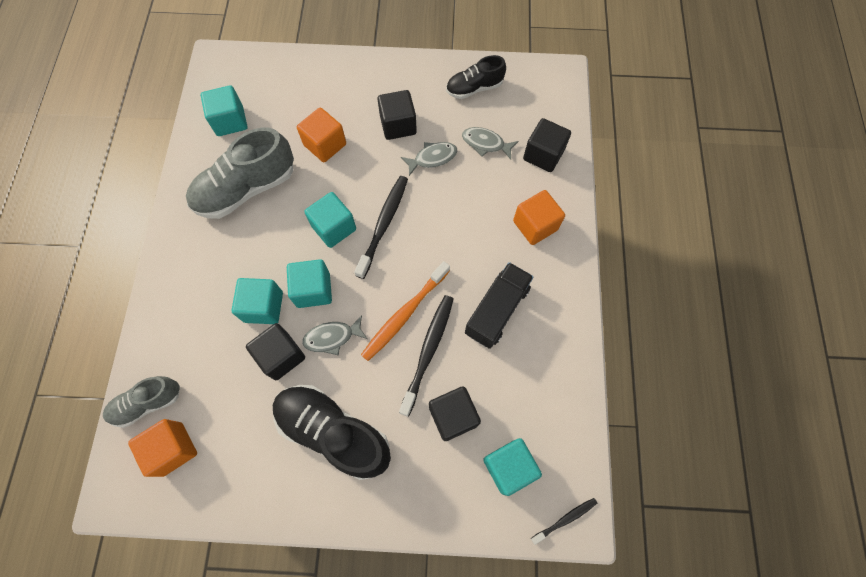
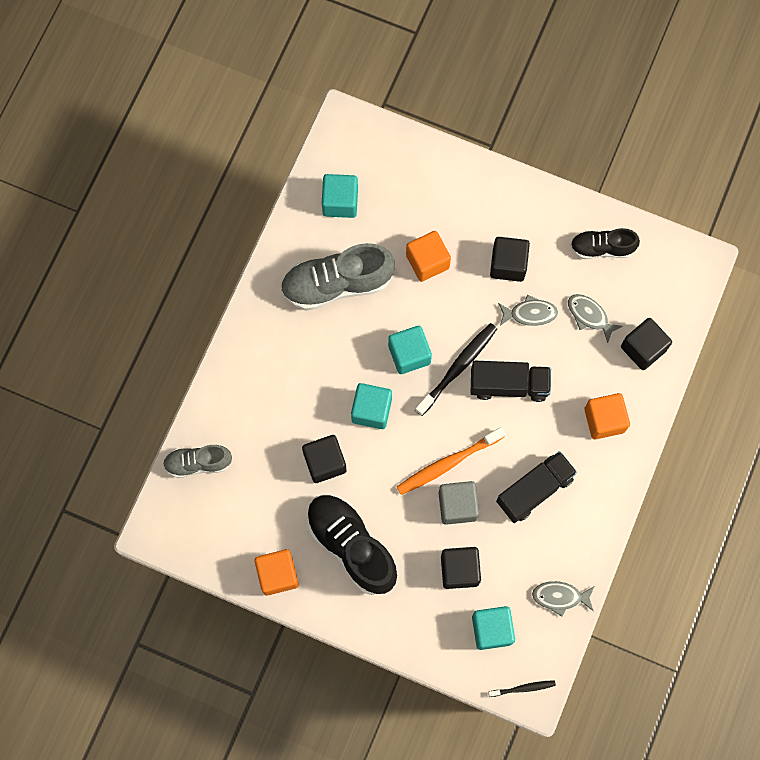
camera: 20 degrees right, 5 degrees up
(173, 449) = (211, 510): orange cube -> orange cube (277, 574)
(263, 307) = (321, 410): turquoise cube -> none
(332, 337) = (375, 461): grey fish -> grey fish (560, 597)
(428, 352) = (457, 506): black toothbrush -> grey cube
(436, 224) = (509, 385): none -> black truck

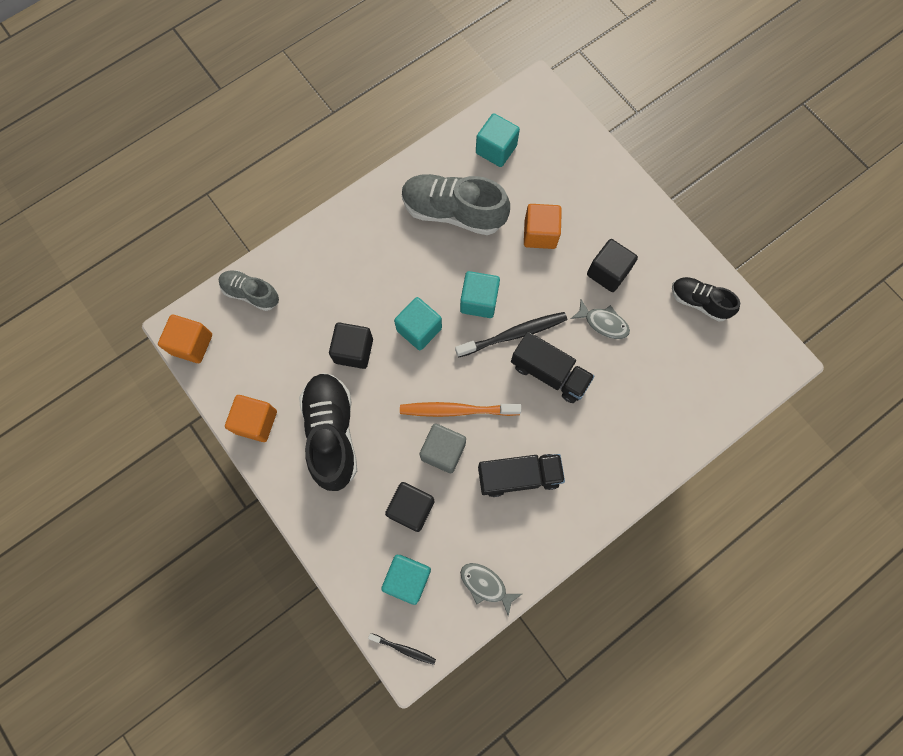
camera: 30 degrees right, 0 degrees up
(589, 316) = (655, 353): grey fish -> none
(604, 420) = (617, 450): orange cube -> orange cube (192, 344)
(643, 348) = (688, 407): black cube -> none

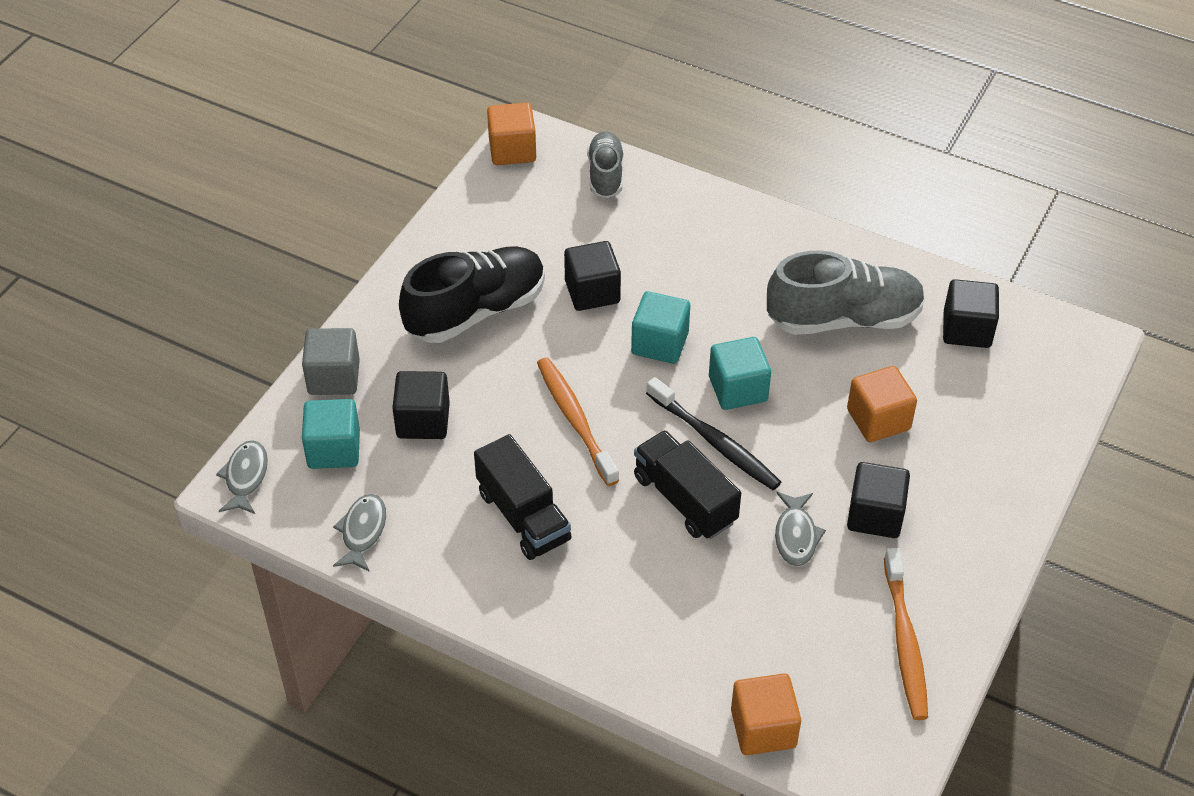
camera: 65 degrees right, 25 degrees down
(256, 422) = (452, 239): orange cube -> orange cube (763, 728)
(403, 649) = (245, 477): black toothbrush -> grey fish
(443, 451) = (513, 425): grey cube -> grey cube (334, 377)
(453, 212) = (843, 319): grey shoe -> grey shoe turned 90 degrees clockwise
(496, 149) = (967, 329): turquoise cube -> black cube
(549, 373) = (685, 499): black truck -> black truck turned 135 degrees clockwise
(699, 302) = (904, 641): black shoe -> orange toothbrush

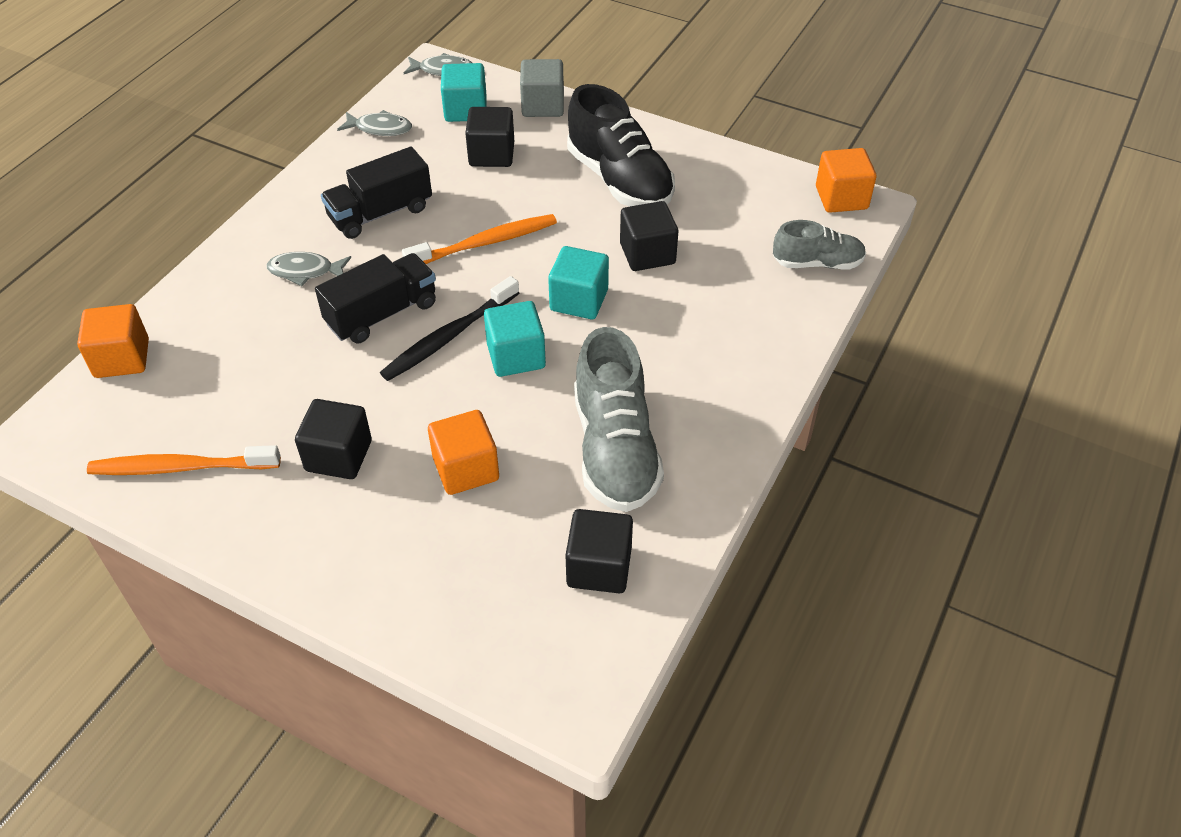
camera: 90 degrees right, 0 degrees up
(796, 536) = (325, 392): grey fish -> grey fish (305, 271)

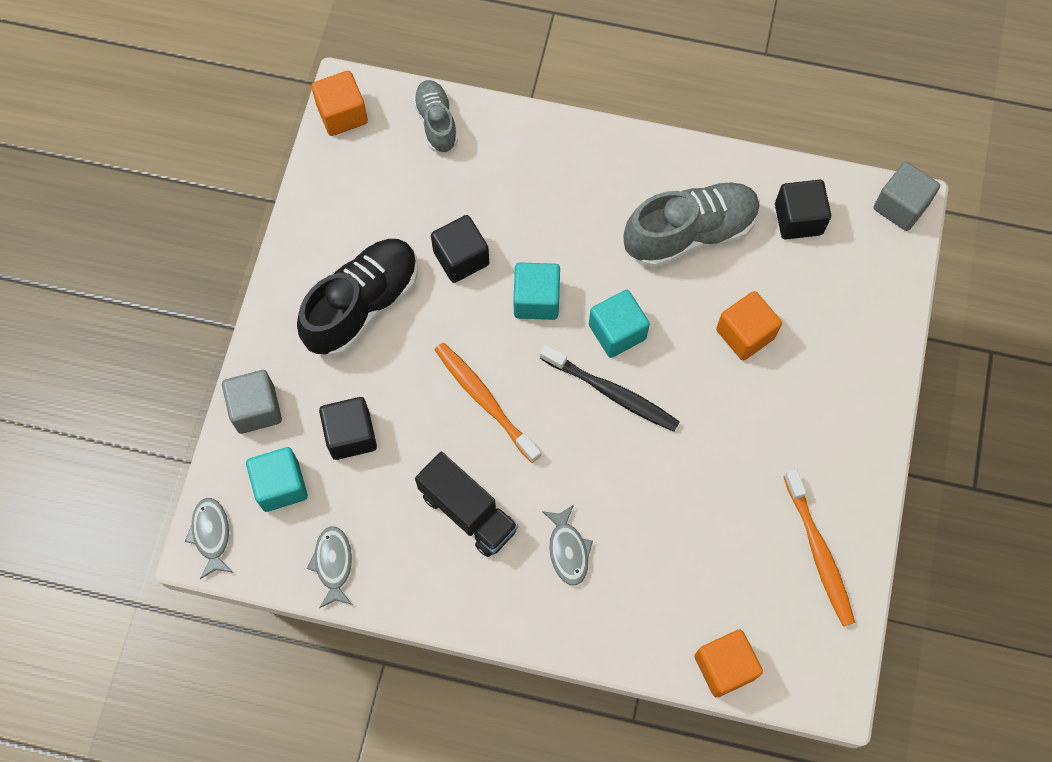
camera: 105 degrees left, 20 degrees up
(338, 456) = (765, 433): black cube -> none
(382, 314) = (601, 459): black truck -> none
(580, 699) = (900, 206): none -> grey cube

